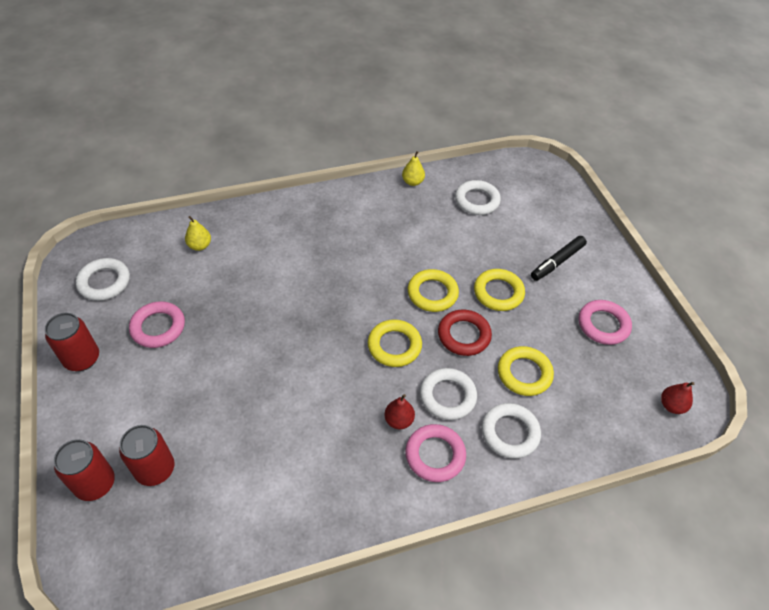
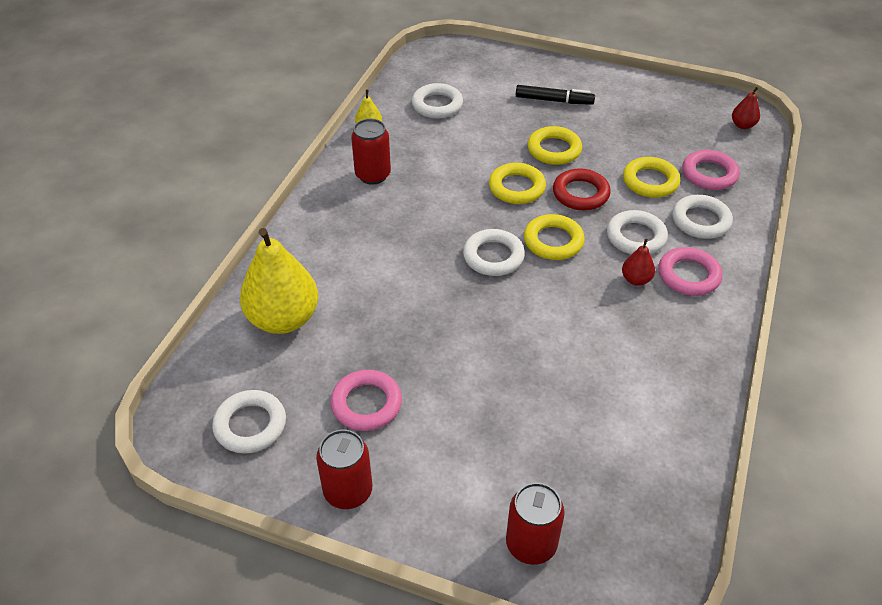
camera: 50 degrees left, 5 degrees down
(155, 469) = (552, 483): red can -> red can (373, 175)
(200, 246) = (283, 319): yellow pear -> yellow pear, size x2.25
(347, 319) = (493, 256): none -> white ring
(557, 262) = (554, 100): black marker -> black marker turned 75 degrees counterclockwise
(603, 325) = (640, 114): pink ring -> pink ring (709, 174)

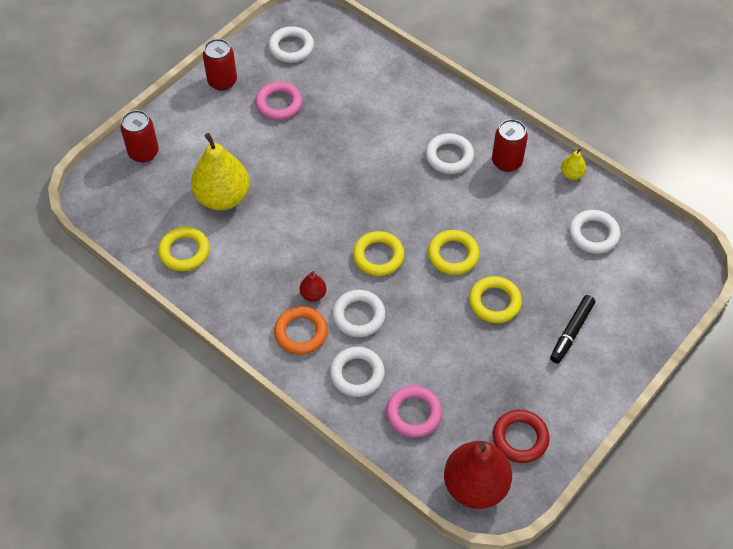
camera: 110 degrees right, 10 degrees up
(283, 319) = (370, 77): yellow pear -> yellow pear (223, 197)
(493, 256) = (378, 211): white ring -> white ring (449, 156)
(580, 193) = (427, 298): red ring -> red ring (520, 438)
(650, 181) = (422, 359): yellow ring -> yellow ring (184, 251)
(688, 275) = (301, 333): pink ring -> orange ring
(742, 125) = (475, 486): red pear -> red pear, size x2.25

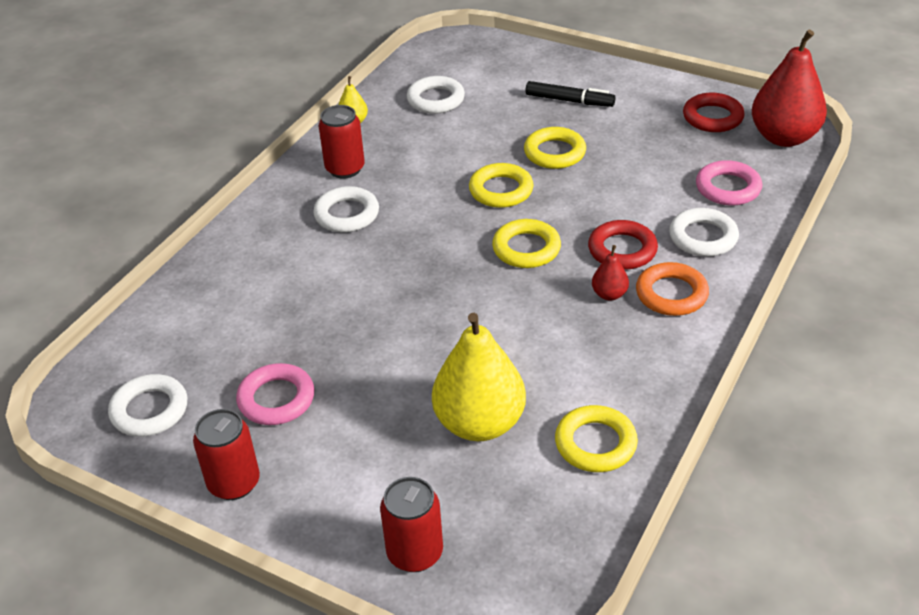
camera: 100 degrees left, 15 degrees down
(358, 316) = (622, 250): white ring -> red ring

